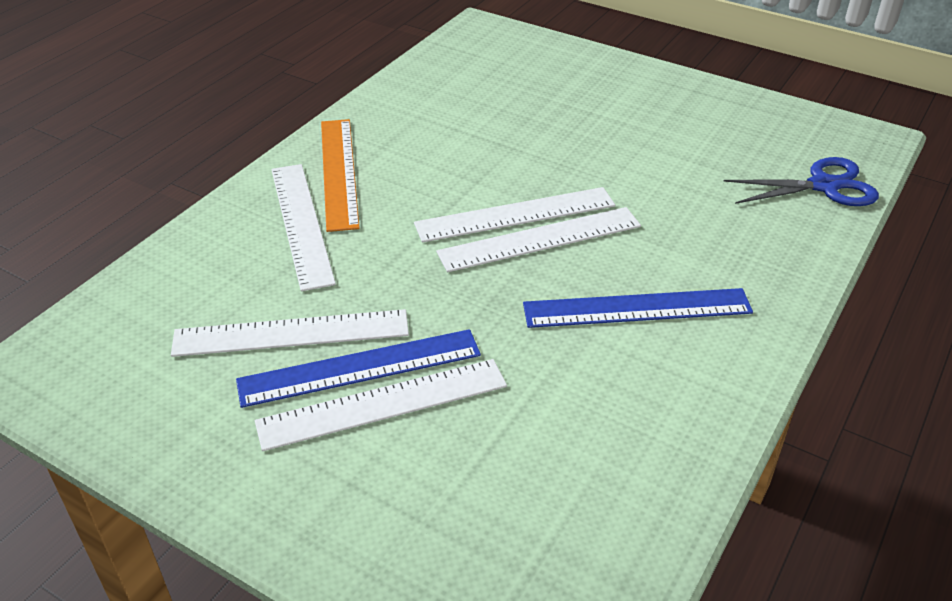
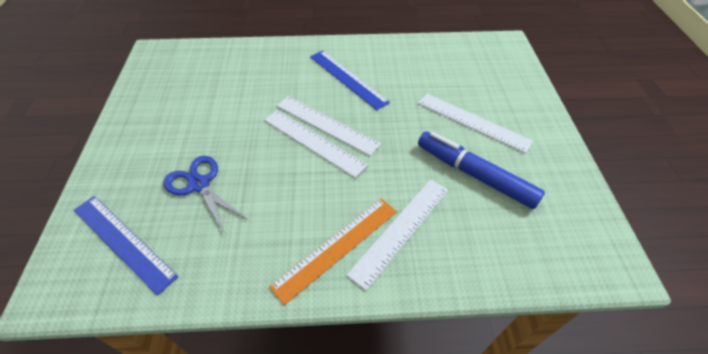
camera: 125 degrees left, 10 degrees up
(291, 333) = (474, 175): white ruler -> blue marker
(360, 367) = (465, 139): blue ruler -> blue ruler (123, 242)
(823, 186) = (210, 55): blue scissors -> blue scissors (199, 184)

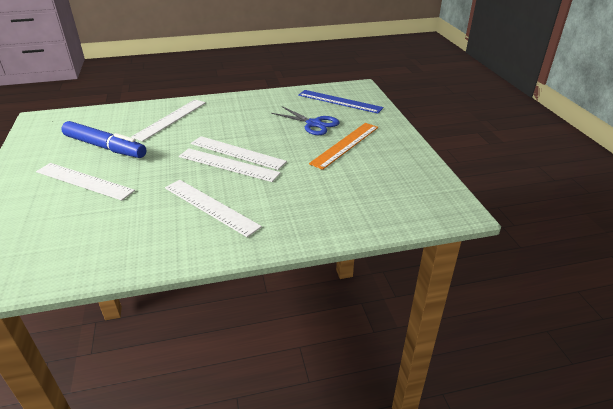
camera: 170 degrees right, 15 degrees down
(337, 247) = (212, 110): orange ruler -> orange ruler (345, 145)
(347, 78) = (211, 206): blue ruler -> white ruler

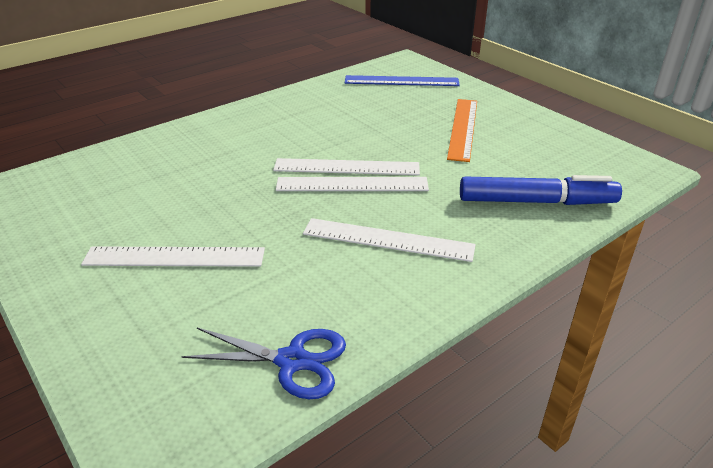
camera: 25 degrees left, 0 degrees up
(105, 147) = (153, 204): blue marker -> blue marker (536, 202)
(170, 119) = (208, 146): white ruler -> none
(313, 124) = (400, 113): blue scissors -> blue scissors (292, 361)

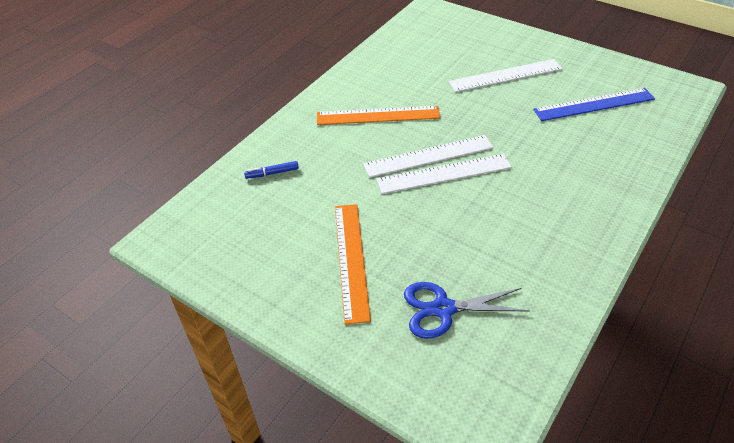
camera: 165 degrees right, 10 degrees up
(292, 361) = (397, 46): blue scissors -> blue scissors (443, 309)
(388, 239) = (378, 116): white ruler -> orange ruler
(401, 81) = (463, 355): blue ruler -> blue ruler (594, 104)
(536, 202) = (272, 173): blue marker -> blue marker, size x0.41

